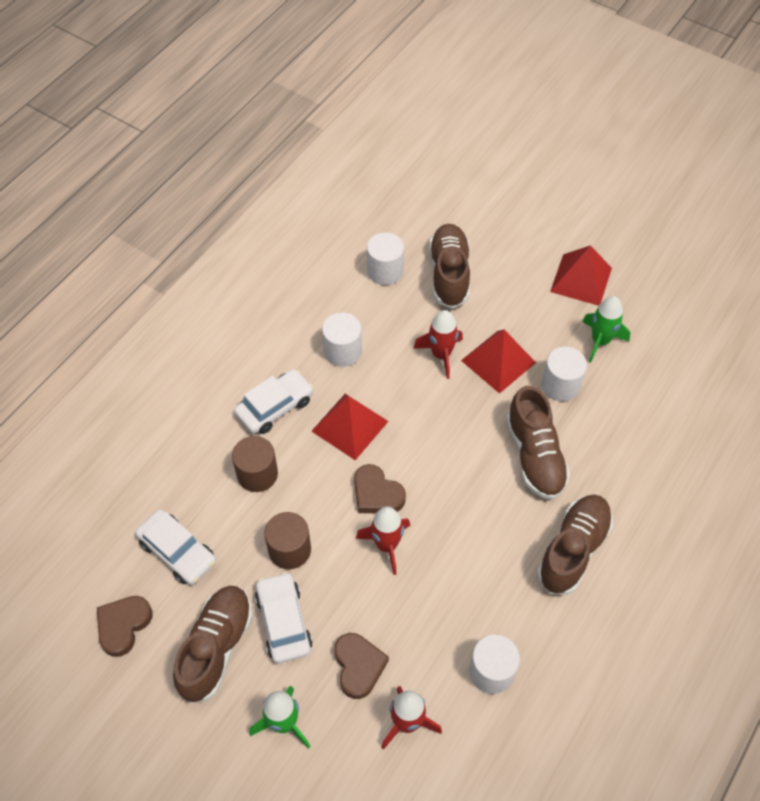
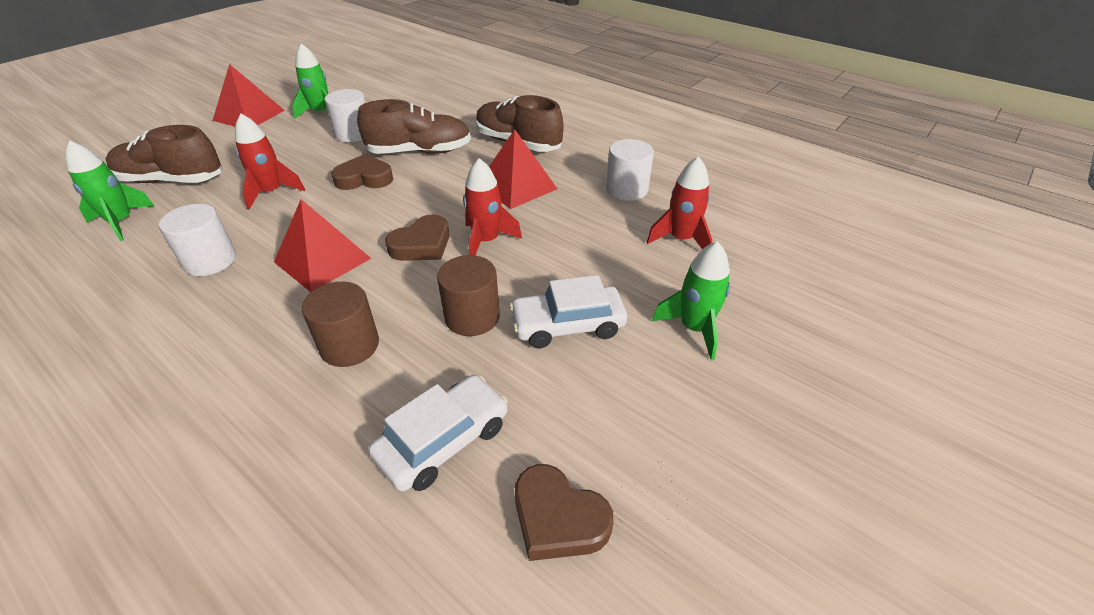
camera: 85 degrees left, 15 degrees down
(216, 648) = (599, 393): brown shoe -> none
(275, 407) = (252, 325): white car -> none
(358, 666) = (623, 268): brown heart -> brown heart (364, 178)
(385, 271) = (121, 222): white cylinder -> green rocket
(498, 361) = (305, 161): red pyramid -> red pyramid (517, 186)

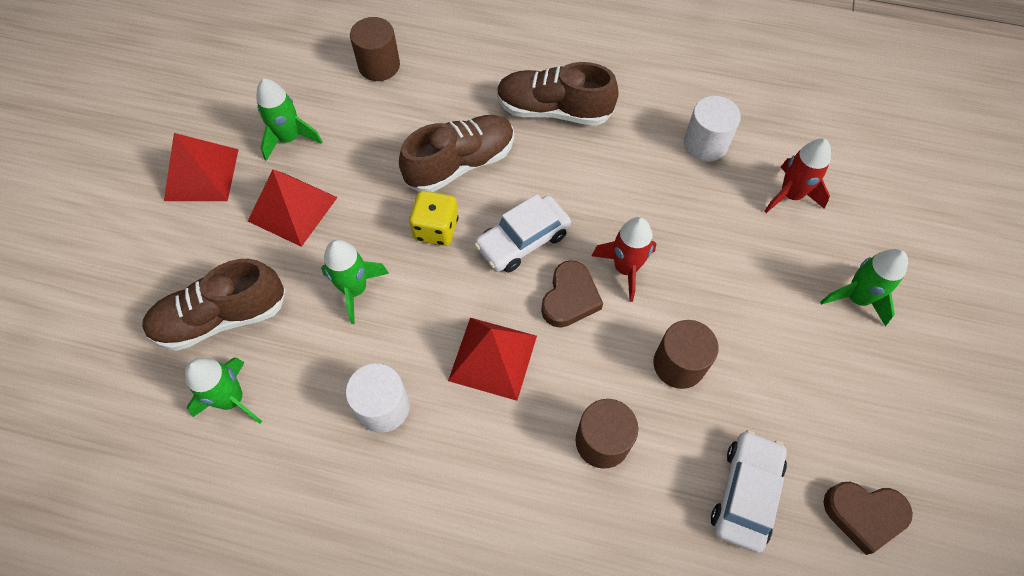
camera: 25 degrees left, 20 degrees up
(272, 192) = (355, 289): red rocket -> green rocket
(353, 134) = (361, 161): white cylinder -> none
(364, 178) = (436, 229): brown heart -> yellow dice
(417, 96) = (379, 65): none -> brown cylinder
(517, 186) = (600, 179): red pyramid -> red pyramid (293, 209)
(568, 325) = (760, 338): white car -> white car (523, 240)

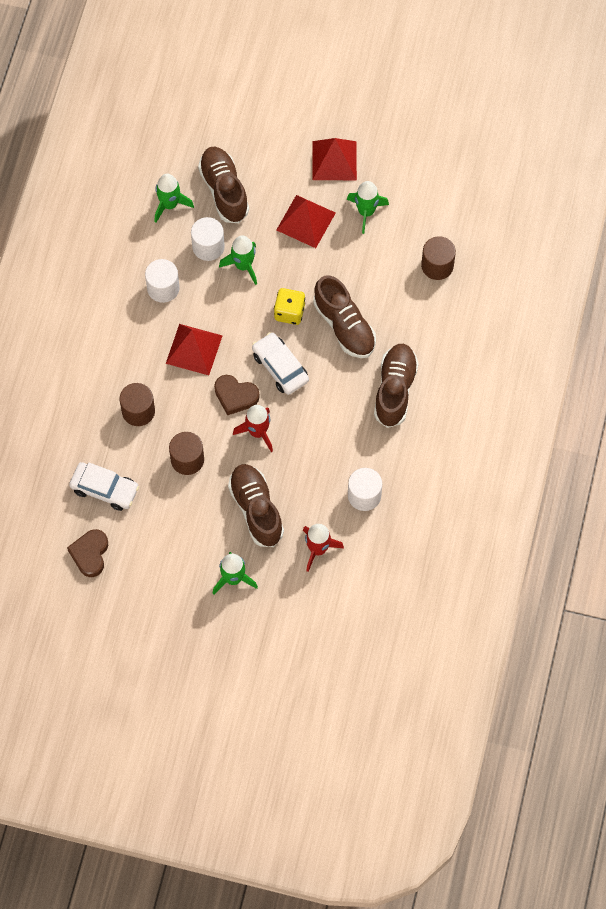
camera: 90 degrees right, 5 degrees up
(316, 339) = (208, 246): none -> white cylinder
(745, 270) = (256, 509): none -> brown shoe

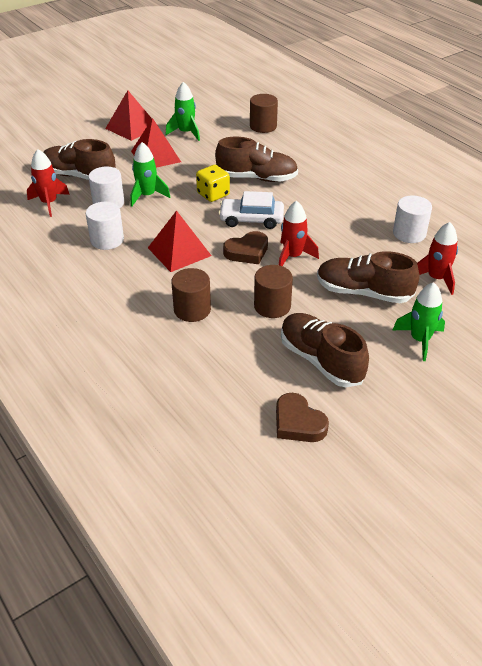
camera: 50 degrees left, 25 degrees down
(105, 489) = (241, 372): white car -> none
(169, 204) = (49, 203): green rocket -> red rocket
(395, 390) = (335, 181): brown shoe -> brown shoe (321, 360)

